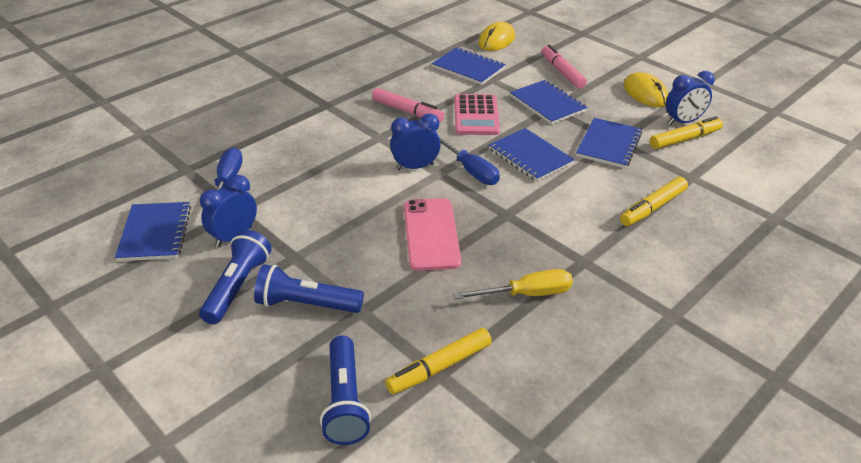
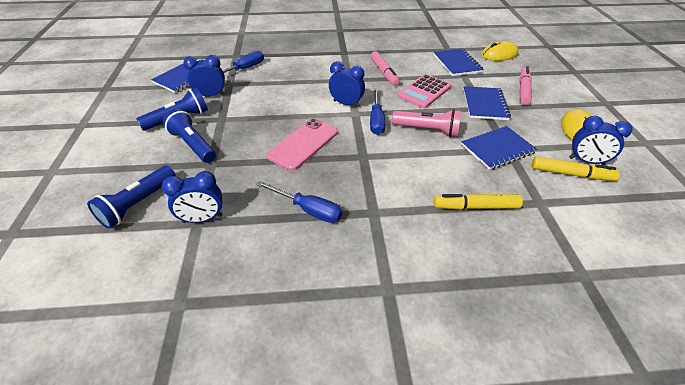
camera: 40 degrees right, 5 degrees up
(439, 367) = (202, 219): yellow marker -> blue clock
(526, 294) = (308, 210): yellow screwdriver -> blue screwdriver
(530, 156) = (427, 130): blue notebook -> pink flashlight

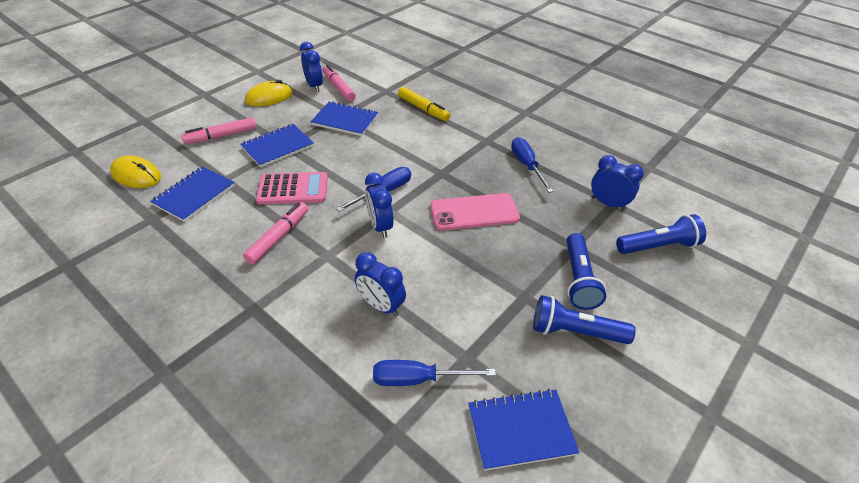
camera: 135 degrees left, 0 degrees up
(210, 95) = (509, 350): blue clock -> blue clock (381, 306)
(427, 130) = (362, 159): pink flashlight -> none
(571, 174) = (338, 88): yellow marker -> pink marker

